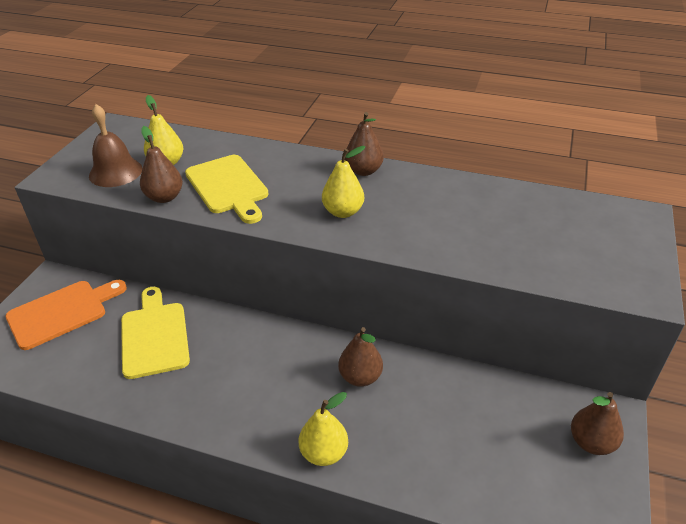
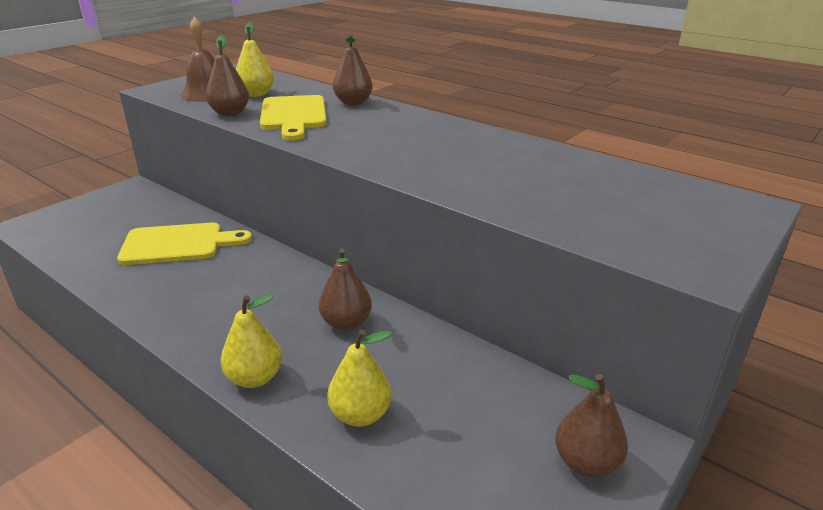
camera: 20 degrees right, 10 degrees down
(62, 312) = (118, 211): orange cutting board -> none
(154, 336) = (178, 244): yellow cutting board -> yellow cutting board turned 75 degrees clockwise
(343, 212) = (386, 147): yellow pear -> yellow pear (360, 415)
(363, 171) = (436, 124): brown pear -> brown pear (353, 103)

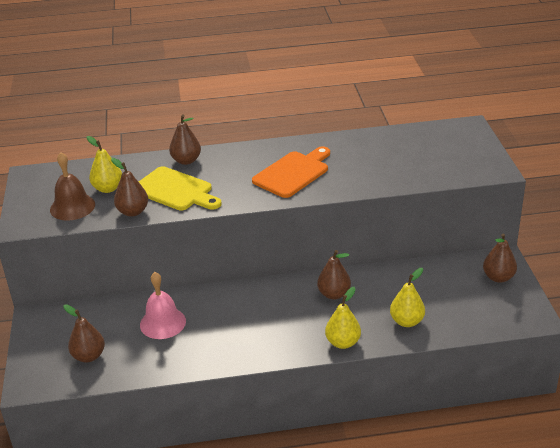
camera: 45 degrees left, 5 degrees up
(91, 232) = (89, 356): none -> brown pear
(178, 244) = (163, 323): yellow cutting board -> pink bell
(419, 149) = (293, 173): none -> orange cutting board

